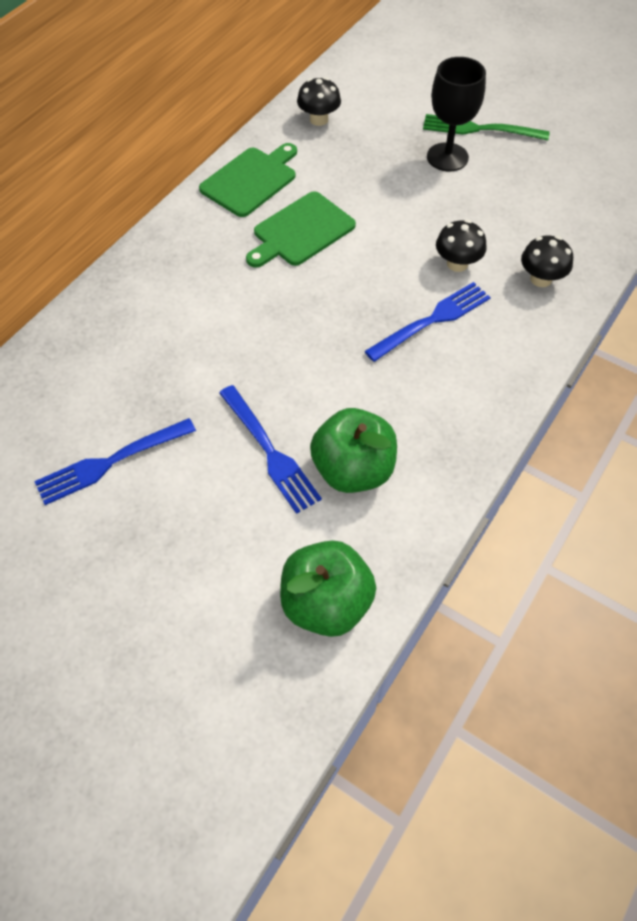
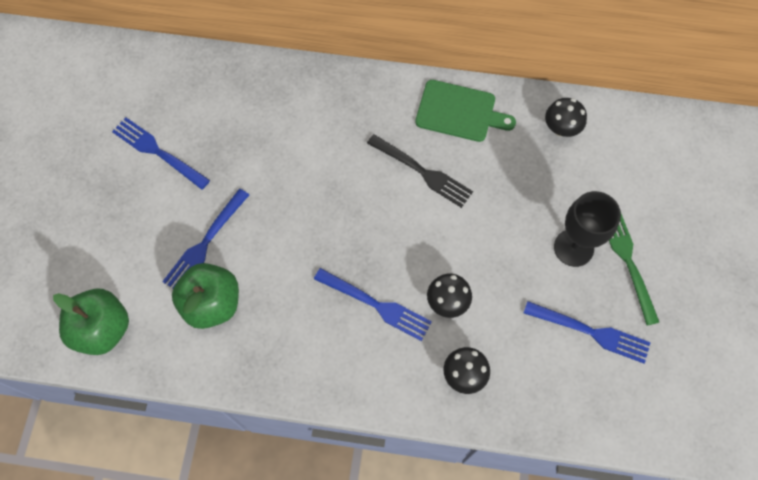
camera: 65 degrees right, 10 degrees up
(301, 231) = (422, 172): green cutting board -> black fork
(537, 177) = (591, 332): none -> blue fork

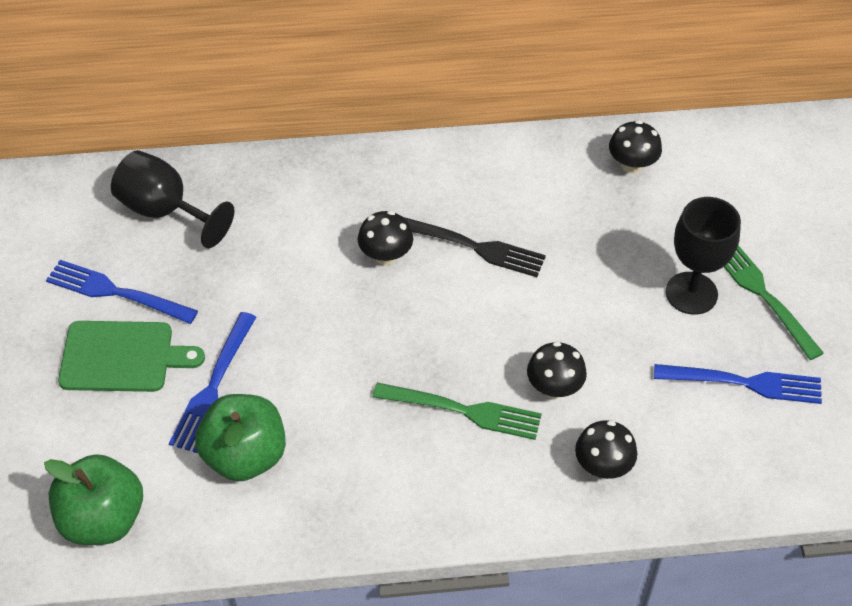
camera: 15 degrees left, 15 degrees down
(208, 93) = (164, 211): none -> black goblet
(356, 164) = (385, 255): none -> black mushroom
(376, 305) = (463, 411): blue fork -> green fork
(459, 112) = (499, 171): green cutting board -> green cutting board (122, 357)

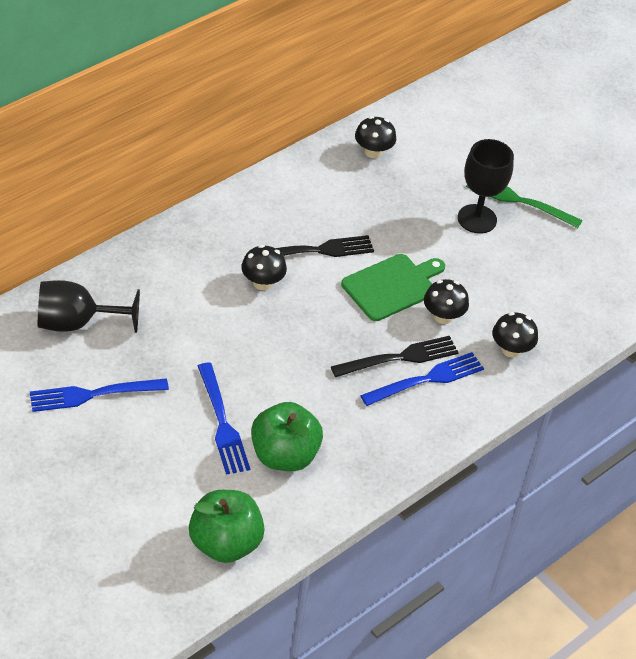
camera: 40 degrees left, 5 degrees down
(122, 357) = (139, 435): green cutting board -> green cutting board (392, 286)
(463, 411) = (399, 358): green fork -> black fork
(744, 383) = (551, 260): blue fork -> blue fork (426, 379)

